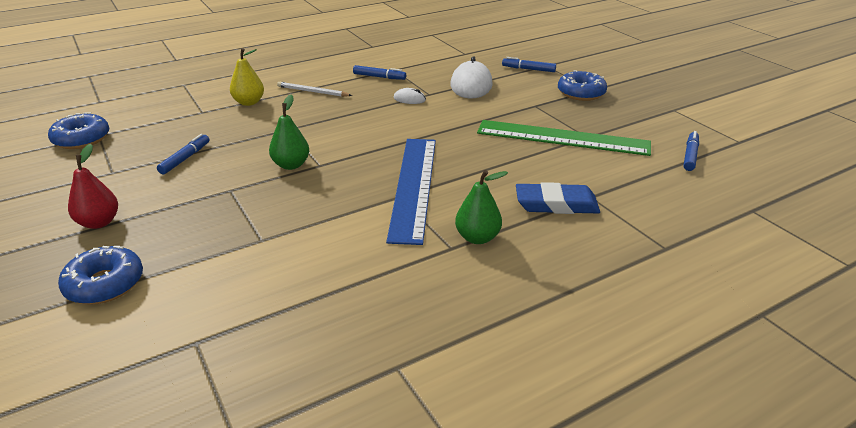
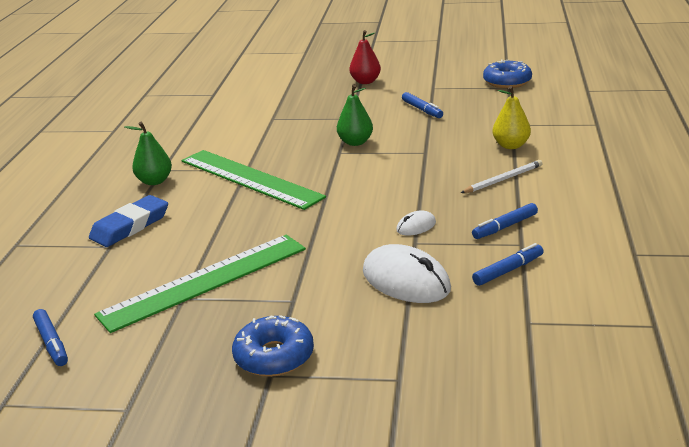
camera: 130 degrees right, 5 degrees down
(105, 284) = (296, 80): blue donut -> none
(413, 186) = (250, 178): blue ruler -> green ruler
(528, 69) = (403, 353): blue marker -> blue marker (508, 270)

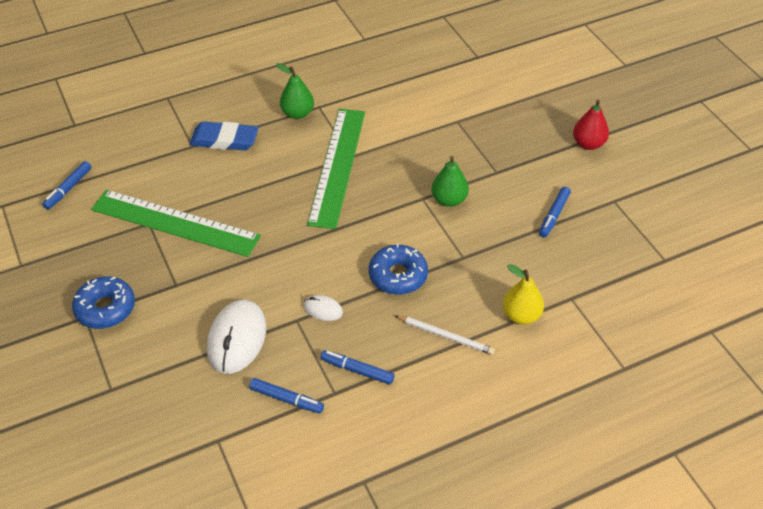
camera: 55 degrees right, 20 degrees up
(507, 82) = (678, 254): blue donut -> blue donut (398, 275)

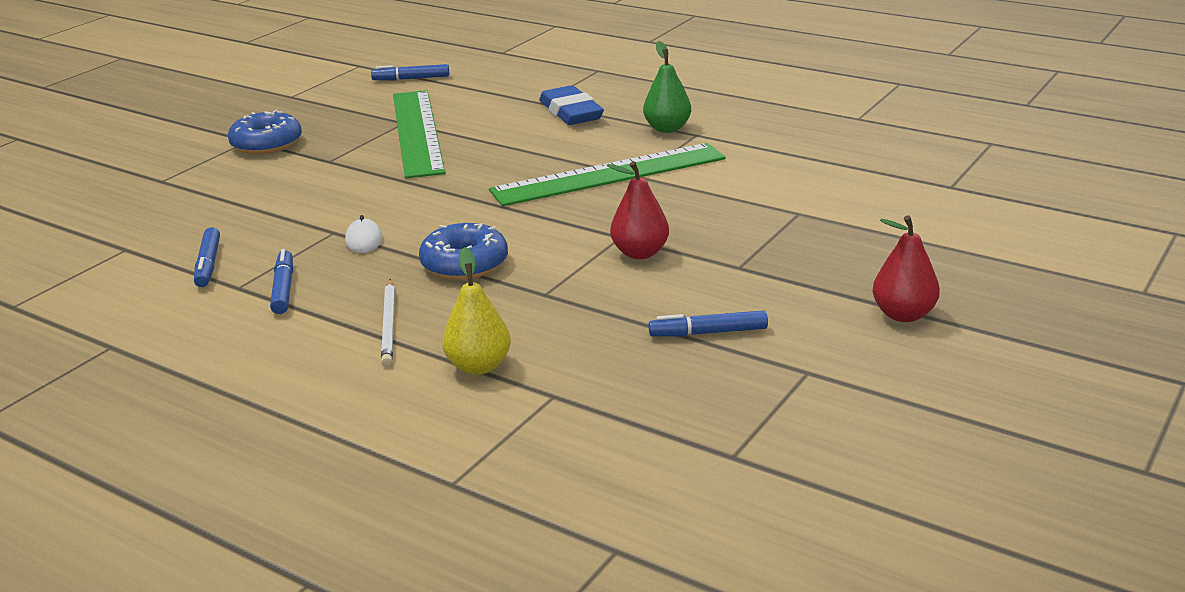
camera: 60 degrees right, 20 degrees down
(237, 339) = (277, 212): white mouse -> none
(449, 200) = (640, 253): green pear -> red pear

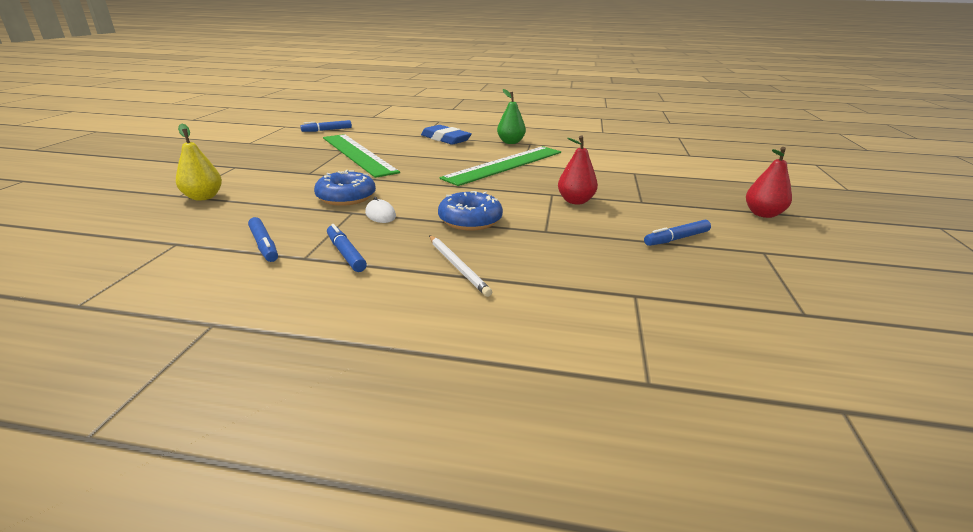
camera: 25 degrees left, 0 degrees up
(266, 144) = (252, 168): blue donut -> blue donut (346, 197)
(479, 366) = (558, 284): yellow pear -> yellow pear (203, 197)

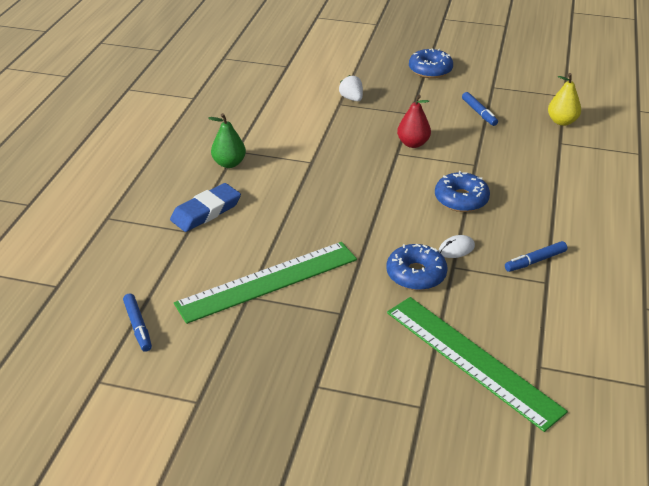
camera: 85 degrees left, 10 degrees up
(203, 197) = (425, 383): yellow pear -> yellow pear (562, 121)
(264, 245) = (530, 309): blue marker -> none
(457, 266) = (541, 207): white pencil -> none
(505, 165) = (314, 173): green ruler -> green ruler (471, 360)
(649, 177) = (351, 98): none -> white strawberry
(763, 214) = (430, 70): red pear -> blue donut

